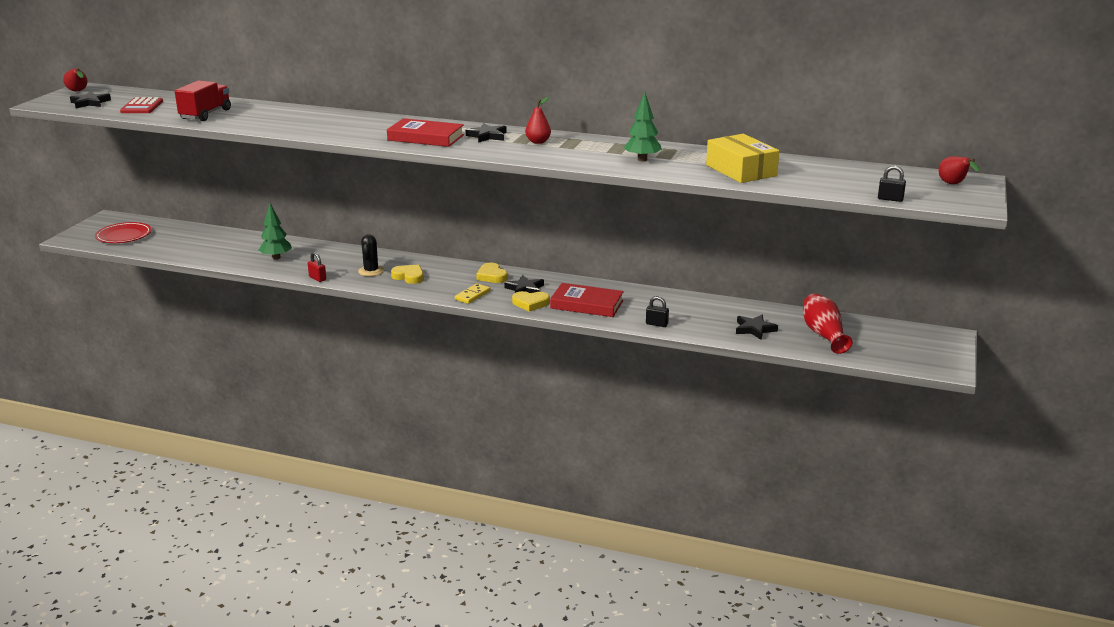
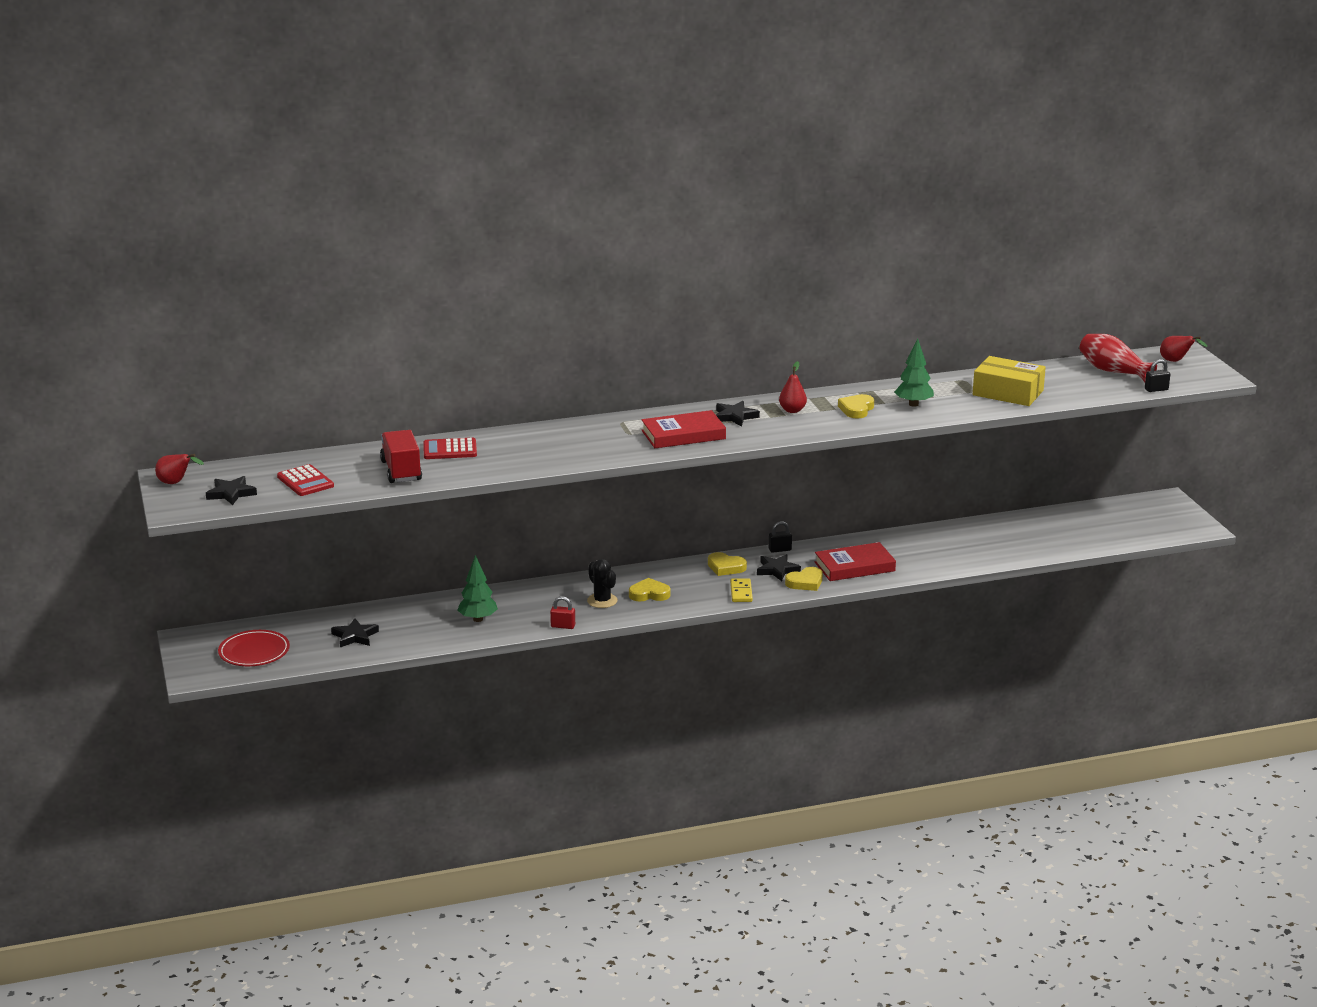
camera: 35 degrees left, 0 degrees up
(260, 111) = (450, 450): none -> red calculator
(589, 152) = (856, 409): none -> yellow heart
(656, 324) = (939, 565): black padlock -> black padlock (780, 550)
(754, 329) = (1021, 543): black star -> black star (355, 636)
(823, 334) = (1078, 529): red vase -> red vase (1113, 371)

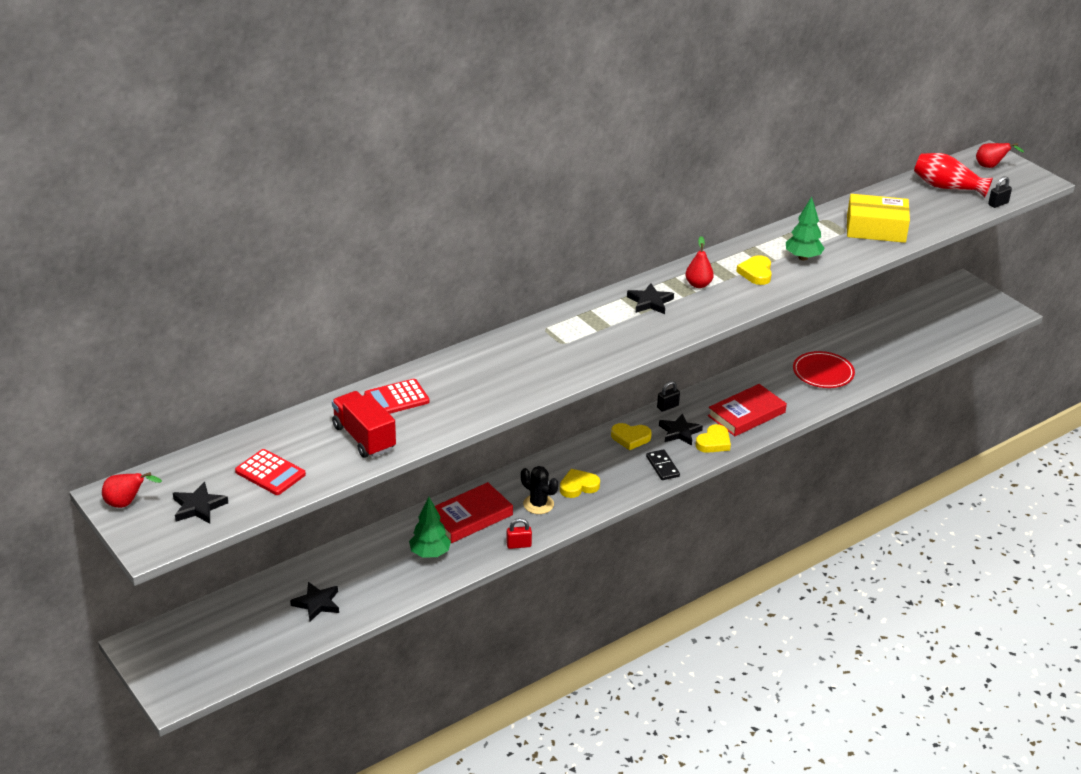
camera: 20 degrees left, 10 degrees up
(254, 652) = (222, 648): red plate -> red plate (823, 373)
(683, 435) = (616, 335): red book -> red book (470, 517)
(741, 592) = (662, 466): yellow domino -> black domino

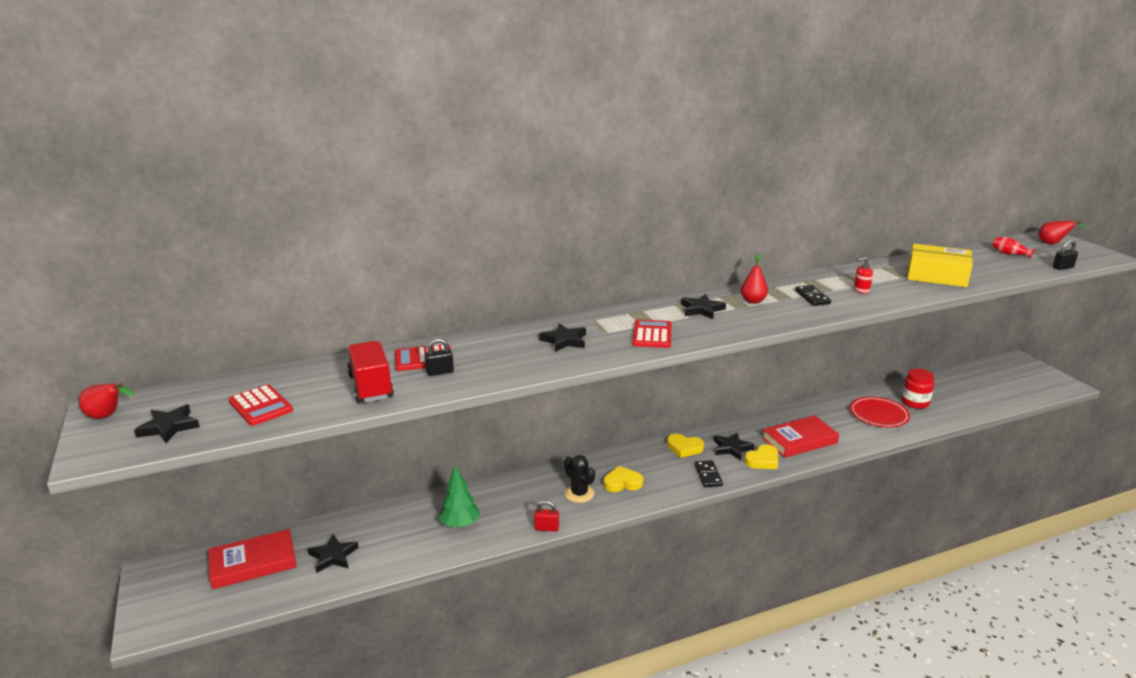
camera: 15 degrees right, 10 degrees down
(470, 517) = (511, 497): red book -> red book (253, 563)
(527, 359) = (564, 340): none -> black star
(610, 342) = (652, 335): none -> red calculator
(667, 406) = (726, 426): black padlock -> black padlock (440, 372)
(756, 273) = (812, 297): yellow heart -> black domino
(803, 257) = (861, 290): green tree -> red soap dispenser
(858, 353) = (915, 402): none -> red jar
(947, 187) = (1009, 254): red vase -> red vase, size x0.53

